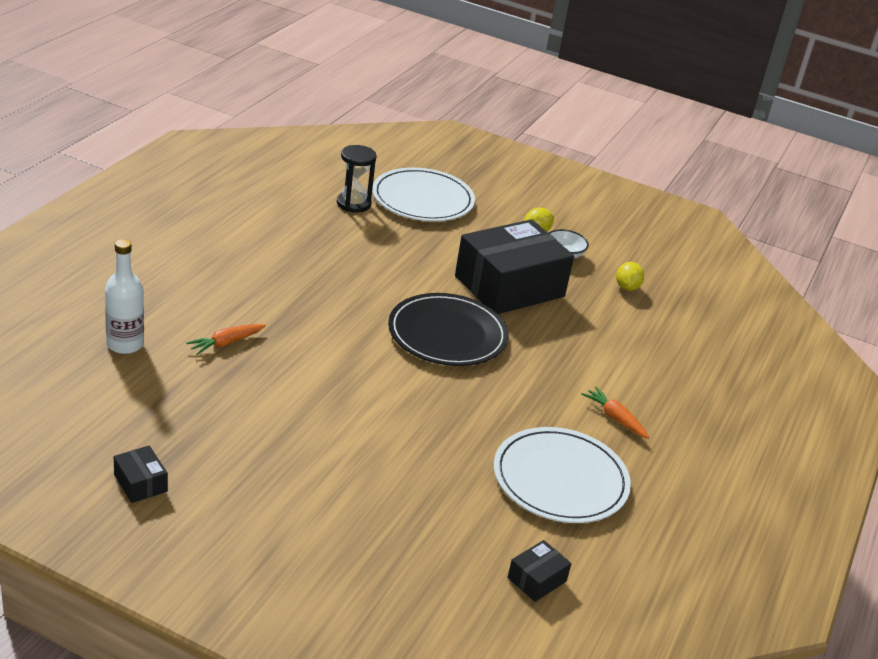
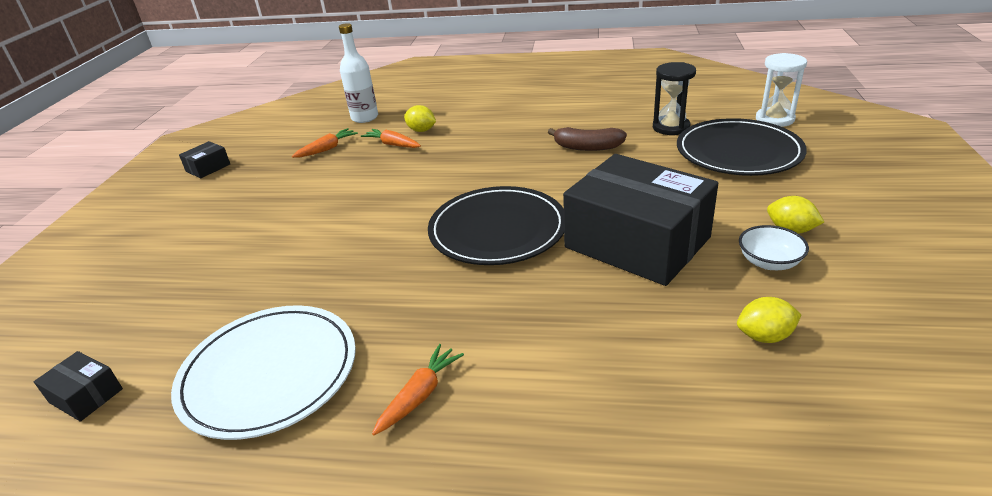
camera: 80 degrees right, 0 degrees up
(187, 387) = (327, 149): none -> orange carrot
(210, 318) = (421, 130): none -> yellow lemon
(349, 250) = (587, 147): none -> brown banana
(386, 163) = (774, 119): none -> white hourglass
(422, 199) = (738, 152): white plate -> black plate

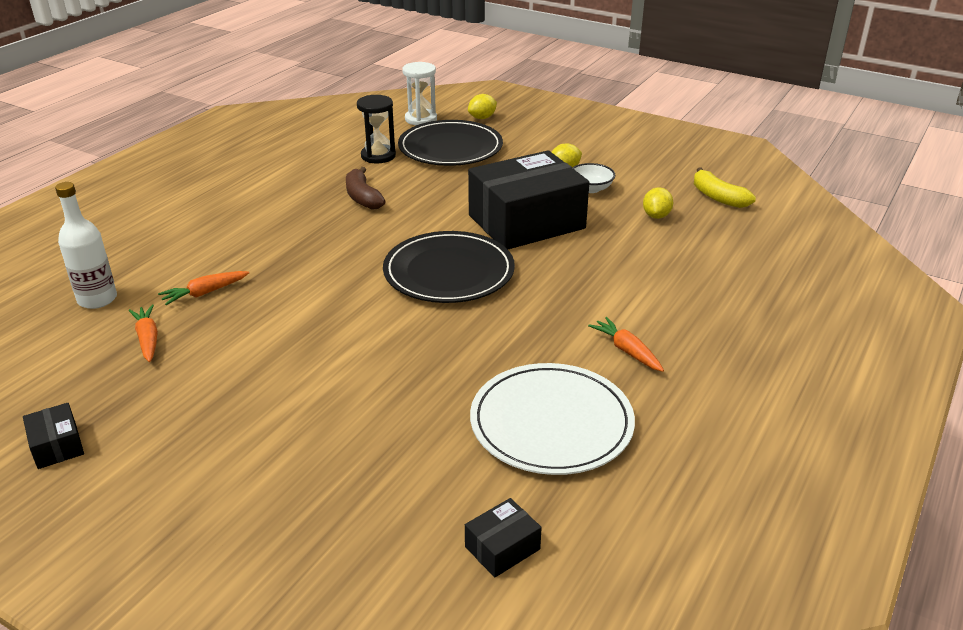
camera: 70 degrees left, 0 degrees up
(421, 130) = (196, 269): yellow lemon -> yellow lemon (482, 118)
(587, 147) = (362, 197): brown banana -> brown banana turned 120 degrees clockwise
(902, 387) = (718, 197): none -> yellow banana

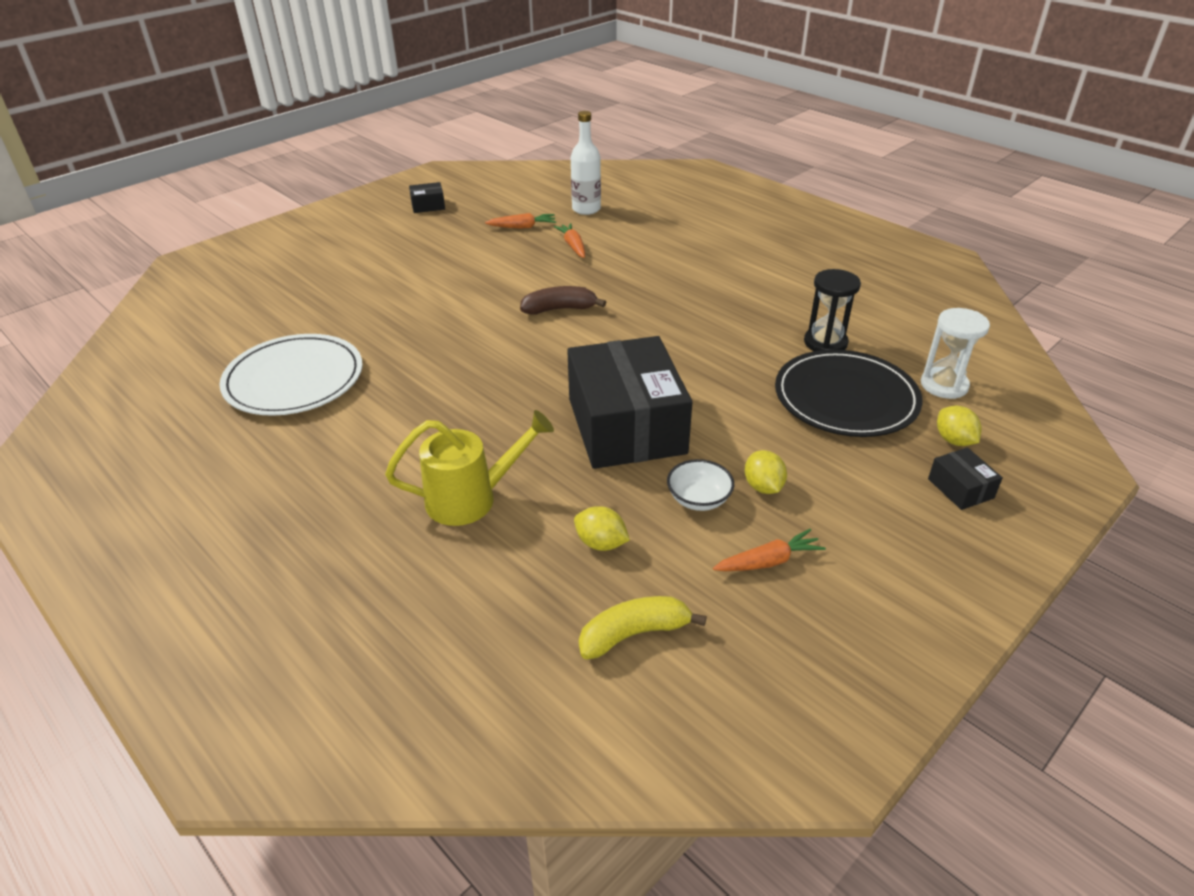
camera: 105 degrees right, 5 degrees up
(362, 197) = (719, 325): brown banana -> brown banana (559, 309)
(449, 272) = (545, 359): black plate -> none
(502, 548) = (202, 338): black box -> black box (960, 488)
(627, 351) = (349, 442): orange carrot -> orange carrot (768, 561)
(651, 271) = (471, 499): none -> yellow watering can

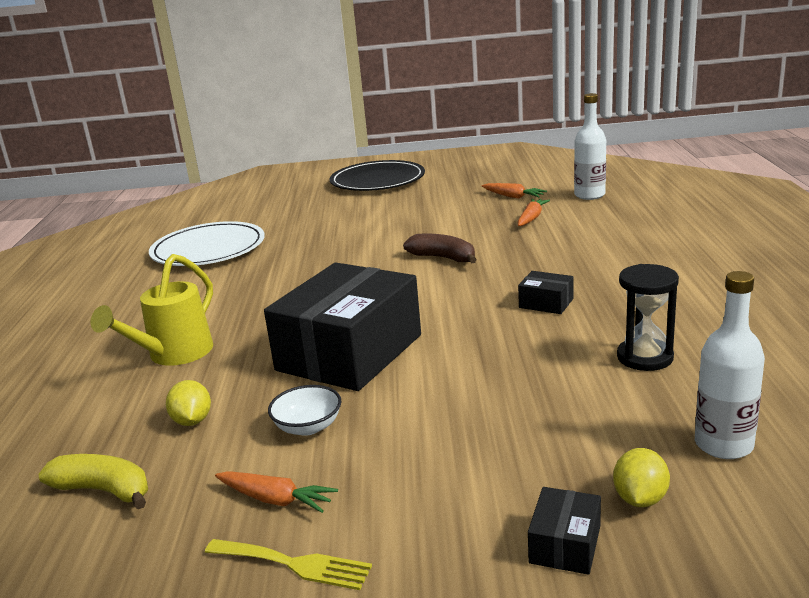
camera: 45 degrees right, 15 degrees down
(428, 206) = (466, 169): black box -> black box (546, 303)
(471, 499) = (174, 355): yellow watering can -> yellow watering can turned 90 degrees clockwise
(763, 487) = (373, 443): yellow lemon -> none
(846, 398) = (582, 410): black plate -> black plate (377, 180)
(851, 592) = (294, 564): none -> yellow fork
(944, 385) = (723, 445): white hourglass -> white bottle

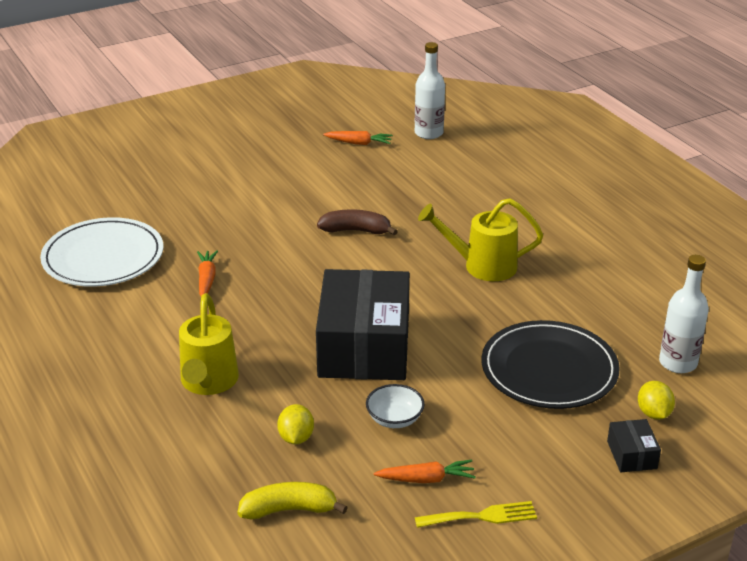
camera: 30 degrees left, 10 degrees up
(192, 421) = (296, 438): yellow lemon -> yellow lemon turned 45 degrees clockwise
(377, 180) = (197, 135): black plate -> black plate (549, 369)
(531, 218) = (398, 170): orange carrot -> orange carrot (207, 279)
(546, 303) = (482, 266): black box -> yellow watering can
(645, 357) = (588, 304): black hourglass -> none

